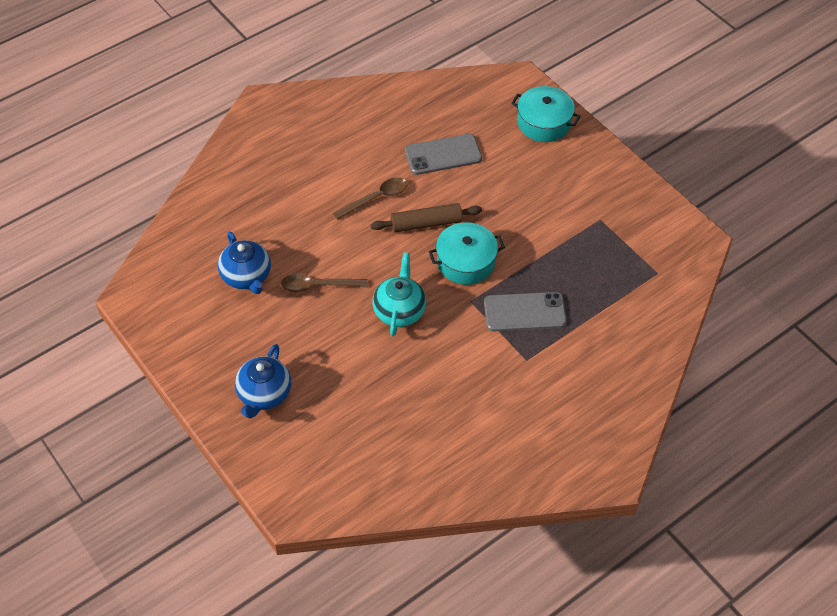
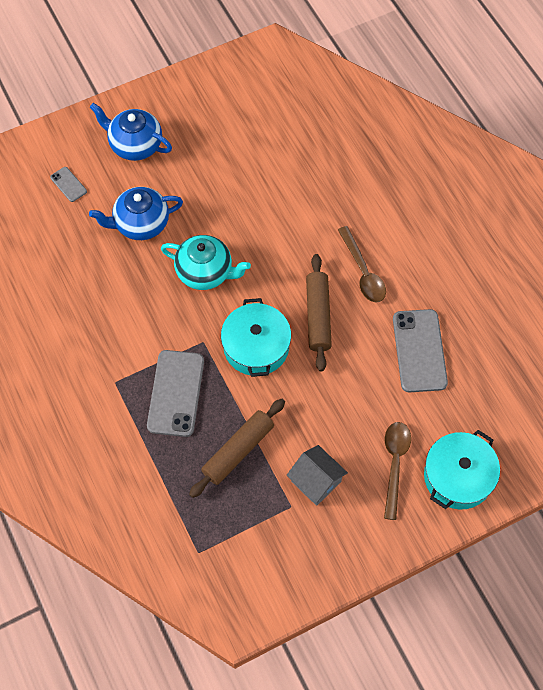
camera: 100 degrees right, 10 degrees up
(247, 276) = (278, 142): blue teapot -> blue teapot (141, 224)
(318, 286) = (253, 202): brown spoon -> brown spoon (394, 464)
(320, 444) = (68, 184): none -> grey phone
(564, 260) = (238, 451): none -> brown rolling pin
(574, 206) = (316, 481): none -> grey house

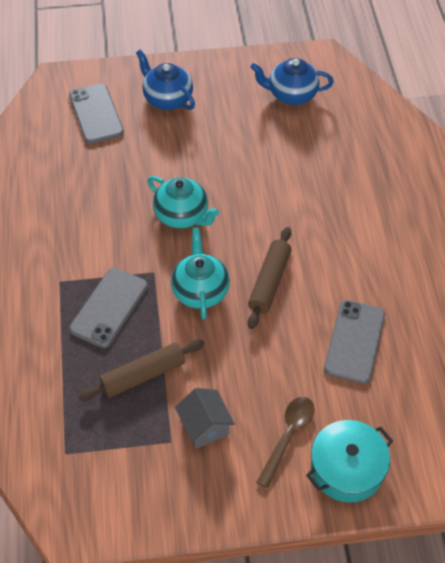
camera: 20 degrees right, 10 degrees down
(68, 184) = (96, 114): grey phone -> grey phone, size x2.09
(141, 224) = (143, 161): blue teapot -> blue teapot (291, 95)
(256, 347) = (200, 291): turquoise pot -> turquoise teapot
(363, 272) = (328, 257): brown spoon -> none

